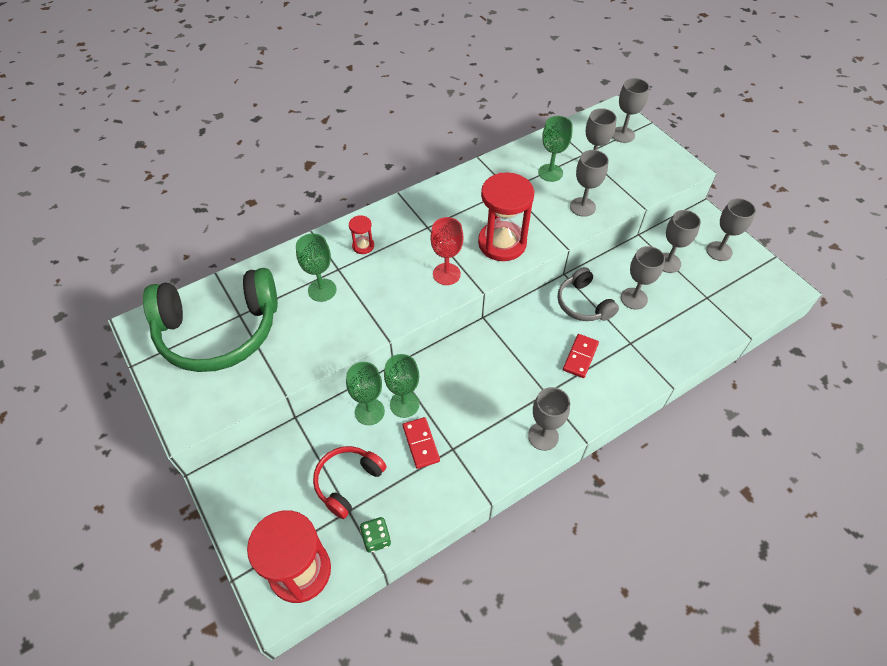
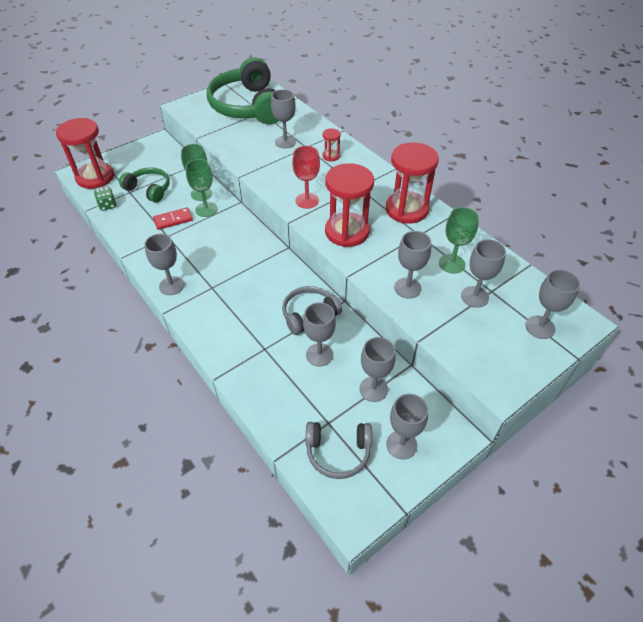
camera: 85 degrees right, 5 degrees down
(322, 290) = (285, 142): green goblet -> grey goblet
(348, 482) = (149, 189): red headphones -> green headphones
(470, 193) = (406, 209): none -> red hourglass
(580, 357) = (248, 310): red domino -> none
(733, 293) = (338, 452): none -> grey headphones

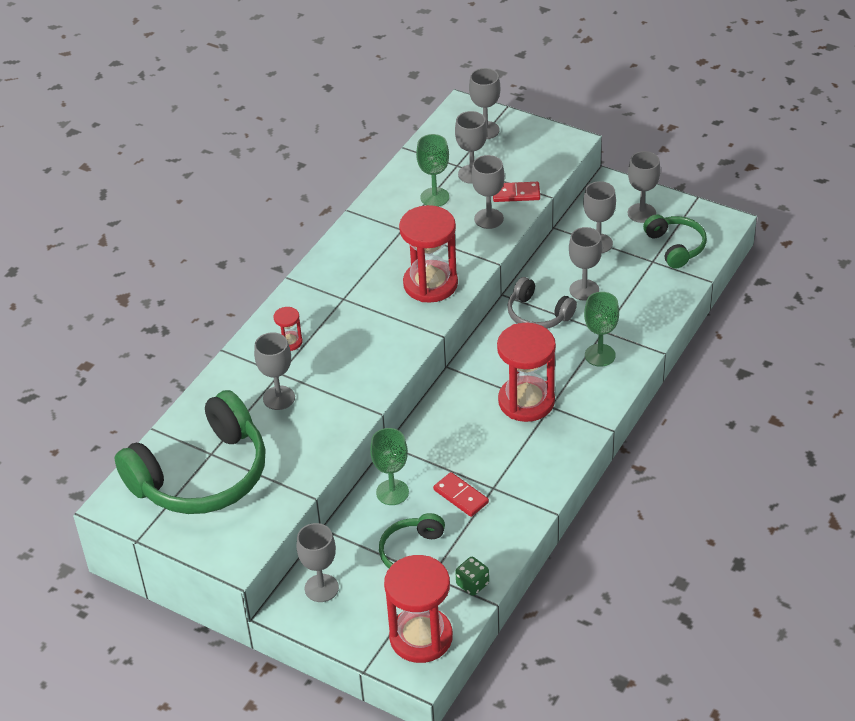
camera: 110 degrees left, 5 degrees down
(171, 286) = (570, 442): grey goblet -> grey goblet (321, 588)
(206, 209) = (422, 472): green goblet -> green goblet (600, 355)
(307, 201) = (394, 334): red goblet -> none
(338, 452) = (675, 247): grey headphones -> green headphones
(406, 209) = (364, 248): red hourglass -> red hourglass (526, 401)
(433, 317) = (516, 194): none -> red domino

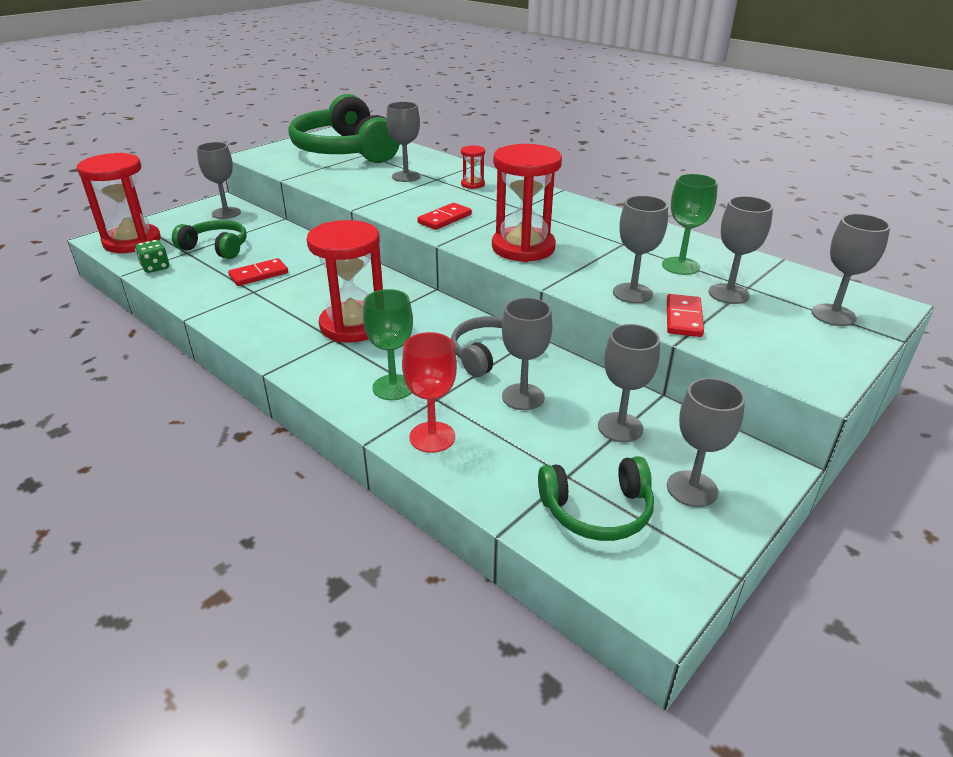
camera: 100 degrees right, 10 degrees down
(384, 343) = (444, 219): none -> red domino
(392, 492) = (294, 246): green goblet -> none
(644, 323) = (432, 437): none -> red goblet

